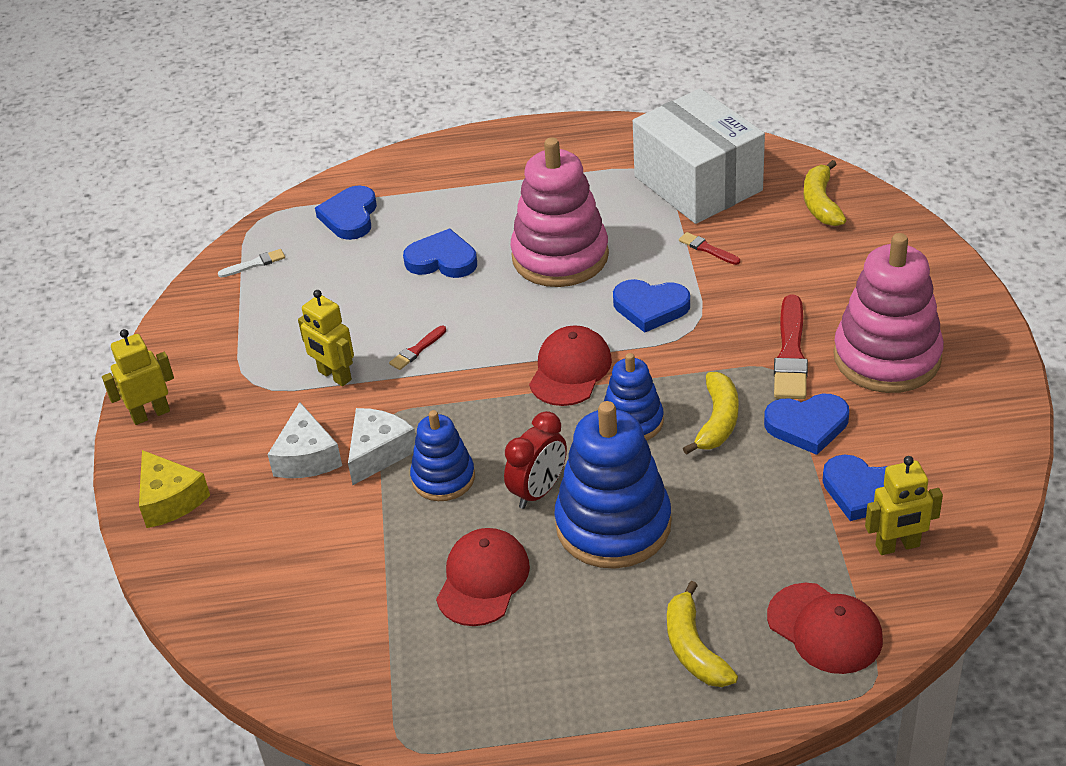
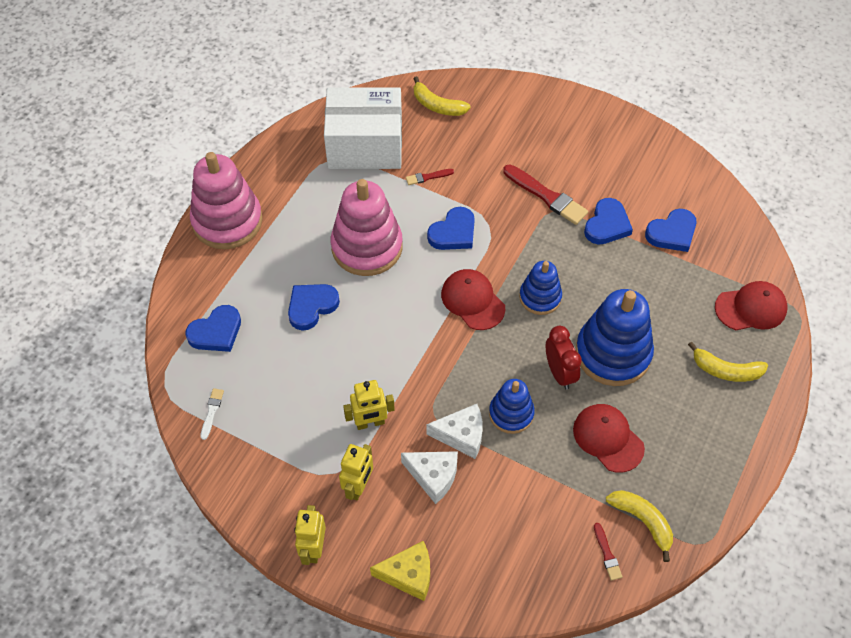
camera: 60 degrees left, 15 degrees up
(350, 217) = (216, 332): blue heart -> blue heart turned 75 degrees counterclockwise
(379, 452) = (461, 435): white cheese -> white cheese turned 120 degrees clockwise
(417, 350) = (386, 366): red brush -> red brush (607, 554)
(717, 421) = (572, 260): yellow banana -> yellow banana (642, 521)
(887, 357) = (584, 160): pink stacking toy -> pink stacking toy (227, 221)
(897, 546) = (718, 244): yellow robot -> yellow robot (358, 486)

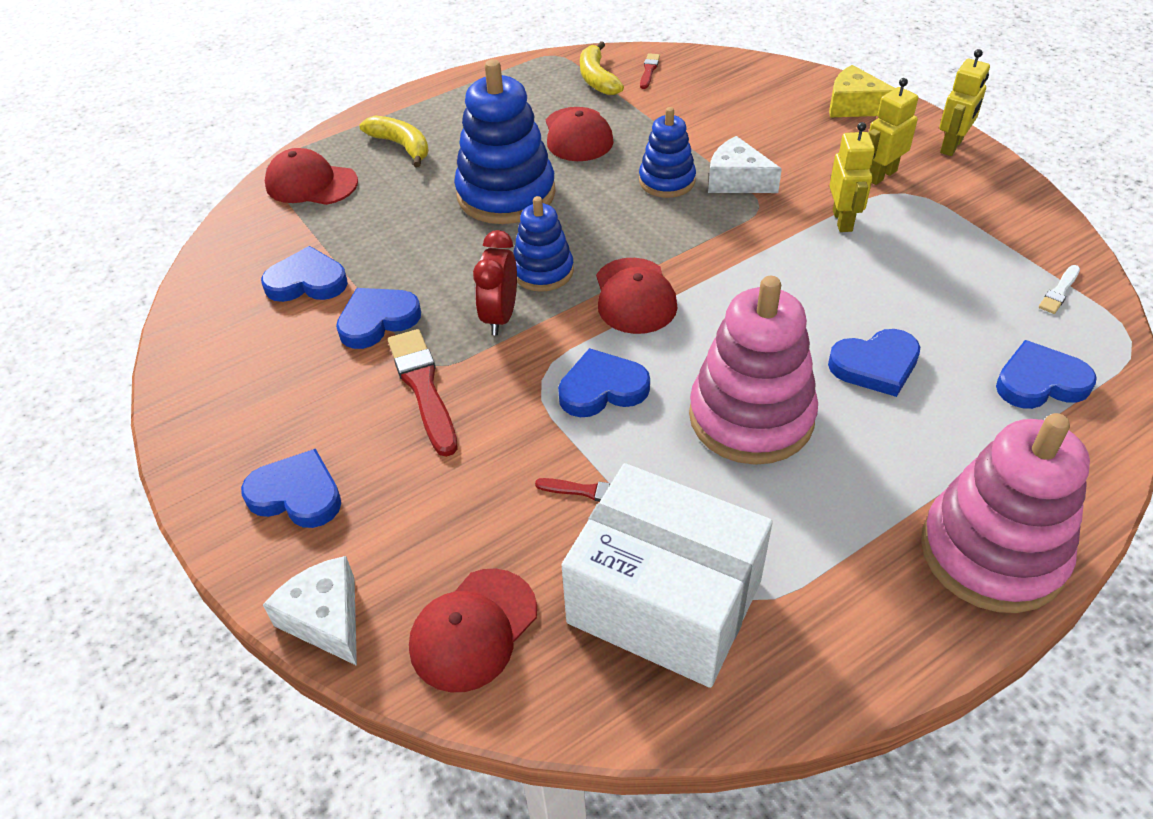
camera: 150 degrees left, 10 degrees down
(370, 423) = (842, 220): yellow robot -> yellow robot turned 75 degrees clockwise
(433, 476) = (789, 160): white cheese -> white cheese (326, 619)
(437, 105) = (473, 630): yellow banana -> red cap
(559, 124) = (297, 494): none -> blue heart
(559, 373) = (582, 196): red clock -> red clock (500, 317)

